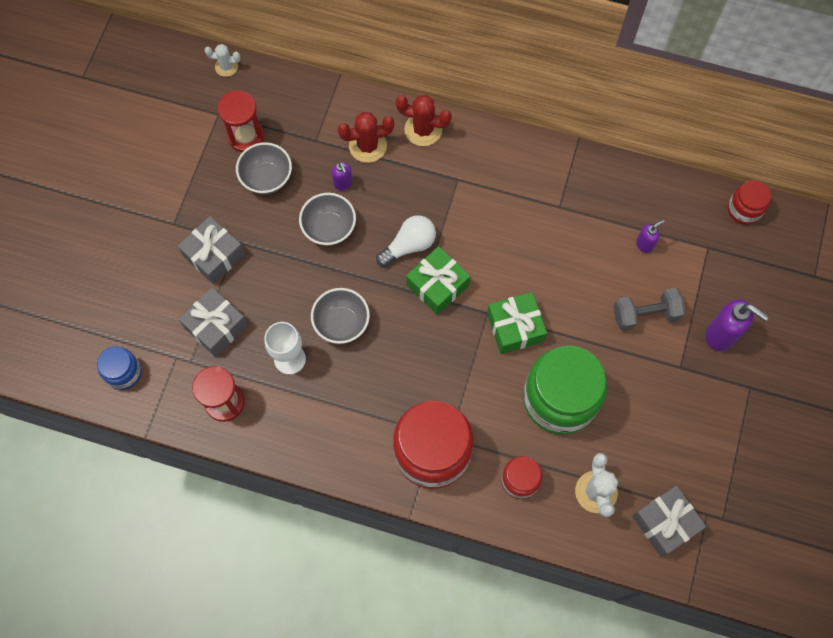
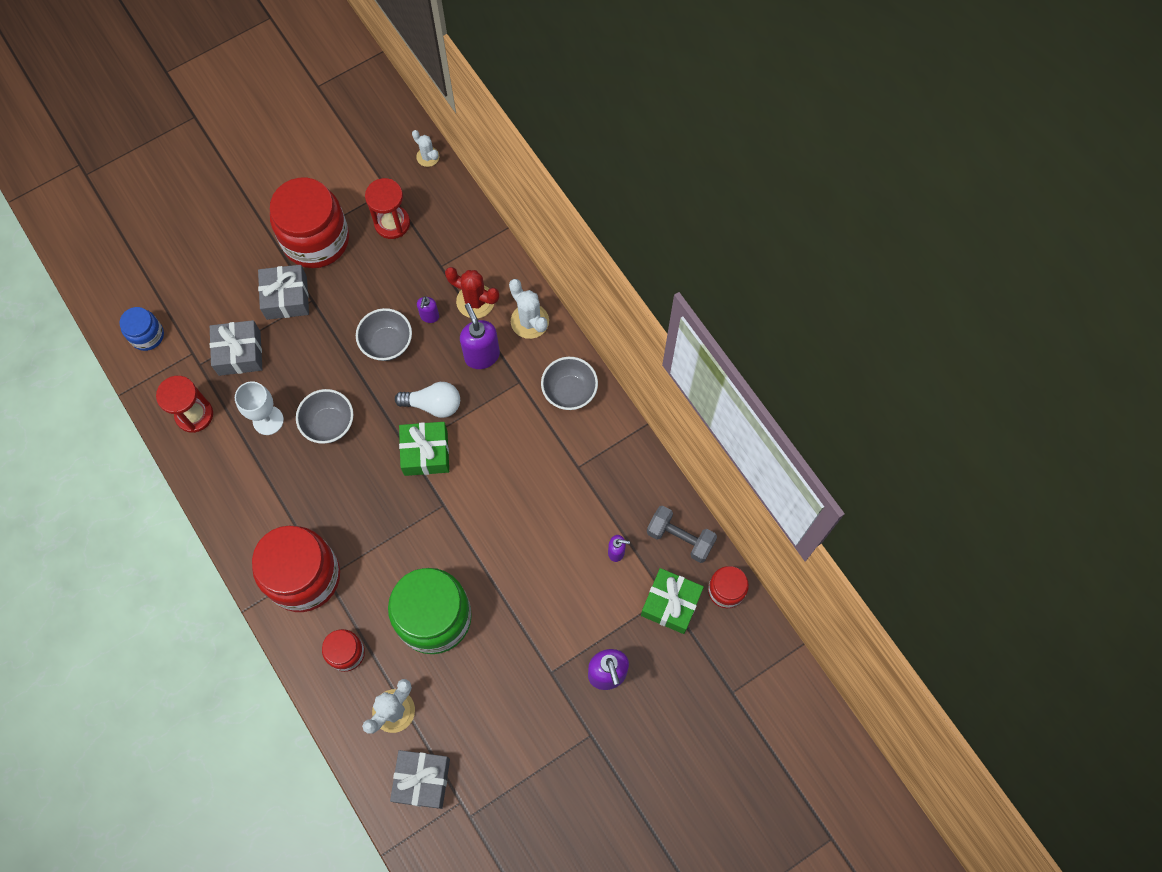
camera: 40 degrees right, 0 degrees up
(195, 193) = (316, 239): none -> red jar
(267, 178) = (377, 268): grey bowl -> grey bowl (569, 391)
(411, 182) = (481, 355): none -> purple soap dispenser
(423, 129) = (529, 321): red cactus -> white cactus
(515, 327) = (453, 533): green gift -> green gift (671, 603)
(645, 314) = (563, 608): grey dumbbell -> grey dumbbell (680, 538)

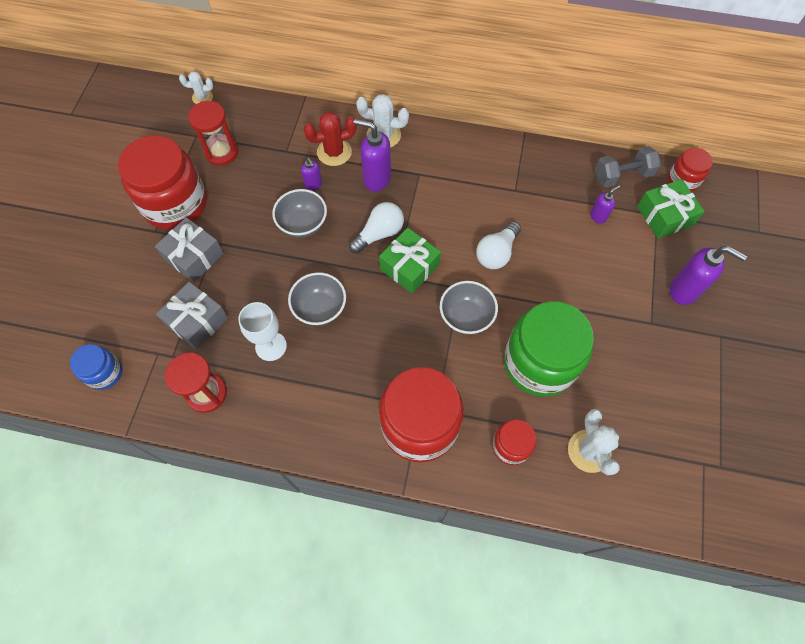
camera: 45 degrees left, 5 degrees down
(422, 780) = (663, 477): grey gift -> none
(502, 504) = (496, 253): none -> white light bulb
(569, 391) = (457, 153): grey bowl -> grey bowl (466, 317)

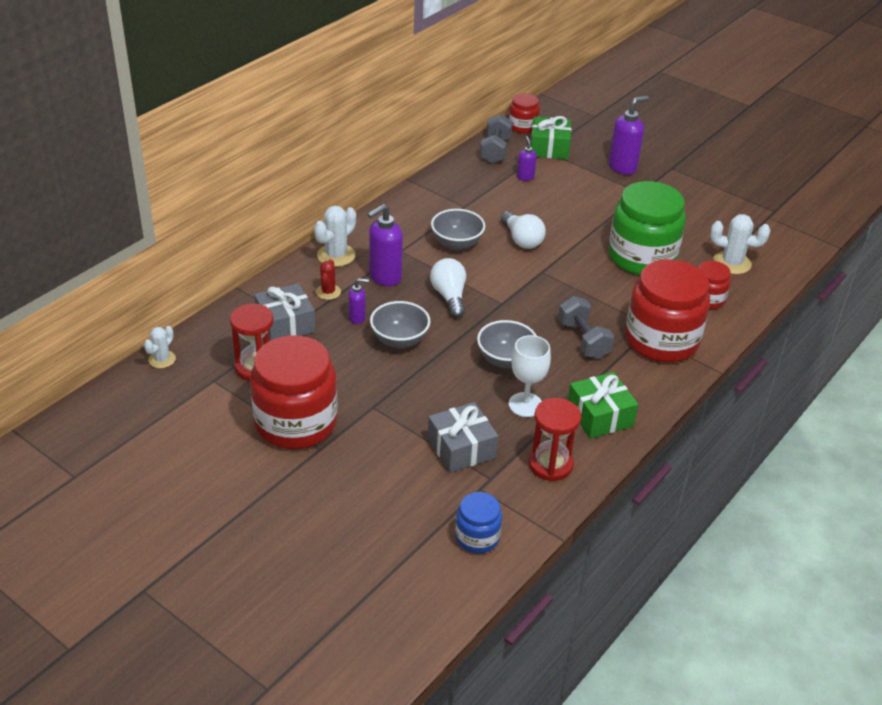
camera: 65 degrees left, 25 degrees down
(194, 256) = (378, 428): grey gift -> grey gift (285, 324)
(334, 152) = (328, 292): red cactus -> red cactus, size x0.63
(381, 358) = (583, 340): none -> grey dumbbell
(409, 267) = (499, 291): green gift -> green gift (600, 416)
(466, 317) = (573, 278): grey bowl -> grey bowl (457, 244)

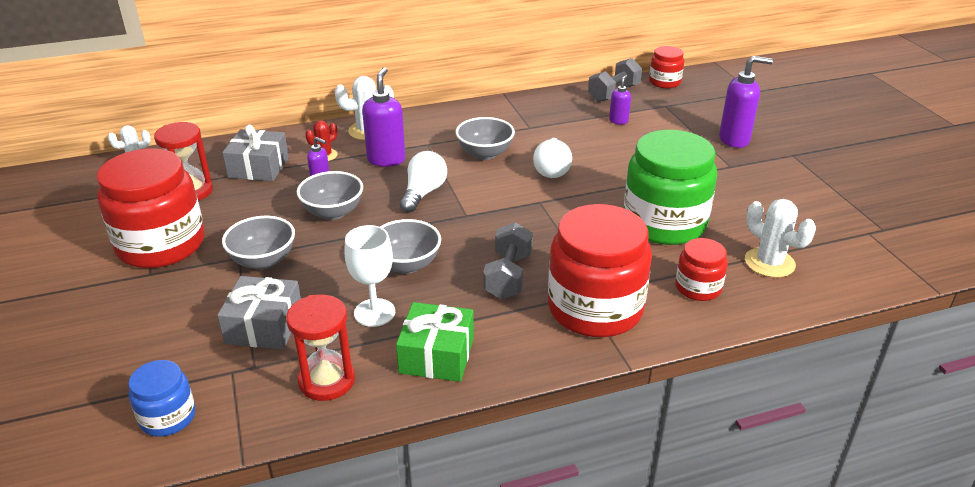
camera: 35 degrees right, 5 degrees down
(384, 277) = (386, 159): purple soap dispenser -> purple soap dispenser turned 105 degrees clockwise
(396, 401) = (263, 261): none -> grey bowl
(549, 148) = (672, 104): green gift -> none

